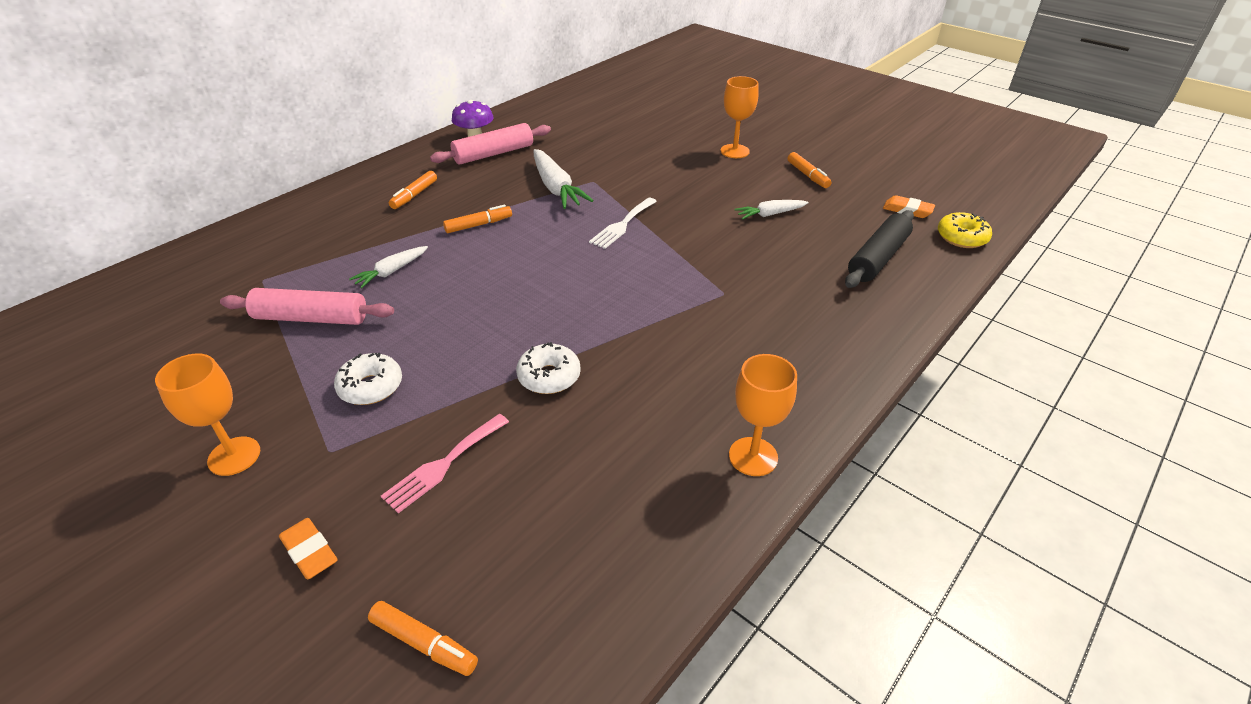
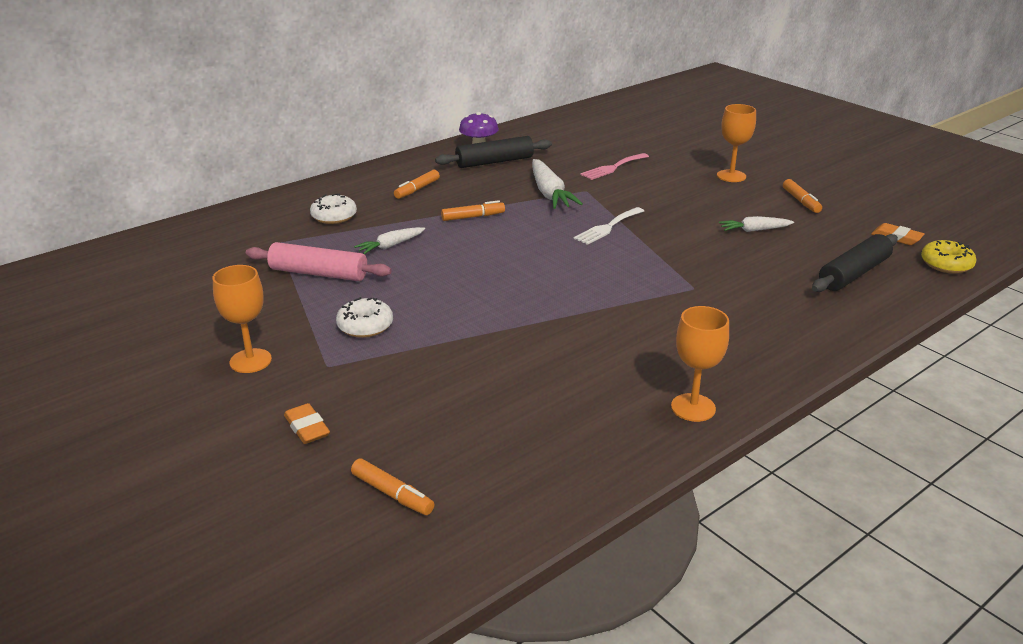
camera: 10 degrees right, 10 degrees down
(443, 465) = (421, 384): pink fork -> pink fork (613, 168)
(493, 154) = (494, 162): pink rolling pin -> black rolling pin
(549, 376) = (520, 334): white donut -> white donut (334, 216)

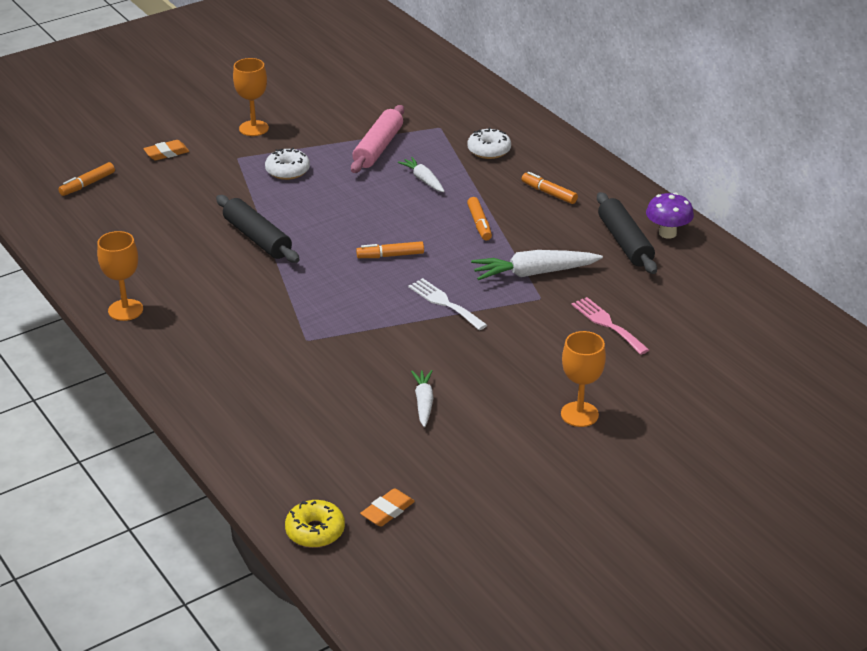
camera: 95 degrees right, 5 degrees up
(801, 201) = (498, 457): orange marker -> orange marker (390, 256)
(853, 274) = (310, 452): black rolling pin -> black rolling pin (257, 238)

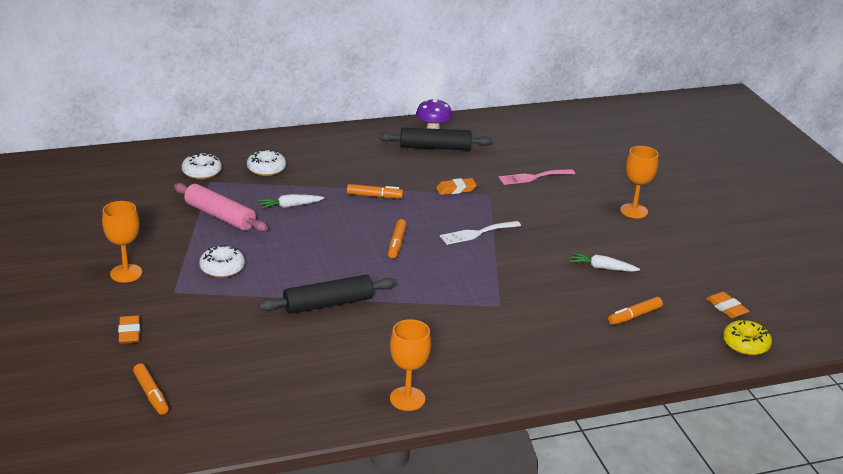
camera: 75 degrees left, 5 degrees down
(455, 118) = (202, 172): none -> white donut
(534, 273) = (456, 189): white carrot -> orange eraser
(549, 193) = (349, 159): orange marker -> orange marker (634, 316)

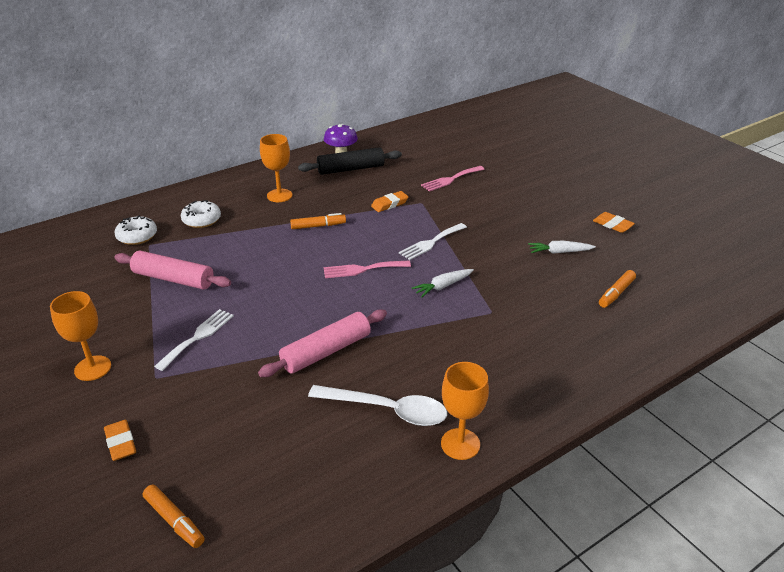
camera: 15 degrees left, 5 degrees up
(222, 268) = (198, 337): white donut -> white fork
(290, 206) = (241, 253): white carrot -> white carrot (443, 286)
(328, 304) = (326, 351): black rolling pin -> pink rolling pin
(358, 360) = (387, 410): none -> white spoon
(397, 243) = (362, 269): orange marker -> pink fork
(634, 211) = (552, 193): orange goblet -> orange goblet (279, 195)
(726, 308) = (686, 266): orange eraser -> orange eraser (612, 225)
(745, 344) = (725, 298): yellow donut -> none

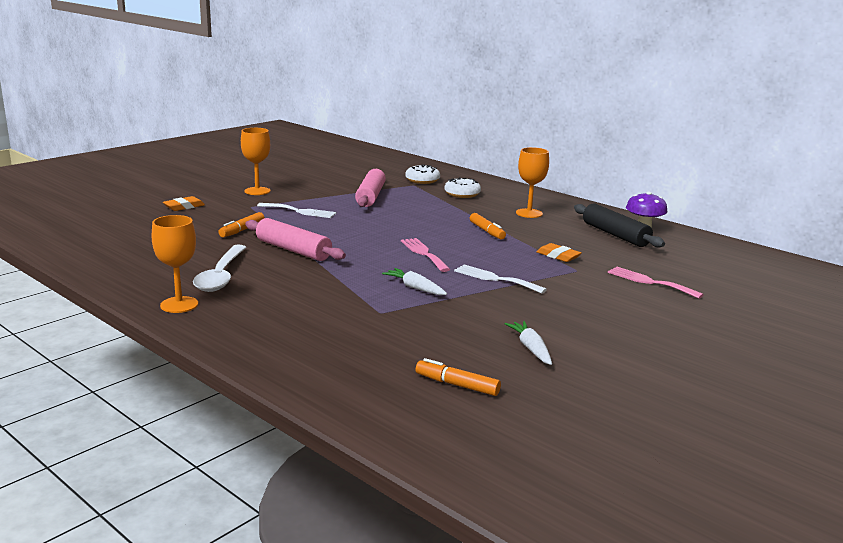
camera: 75 degrees right, 15 degrees down
(174, 520) = (113, 227): orange marker -> orange marker (242, 230)
(612, 225) = (637, 387): orange eraser -> none

